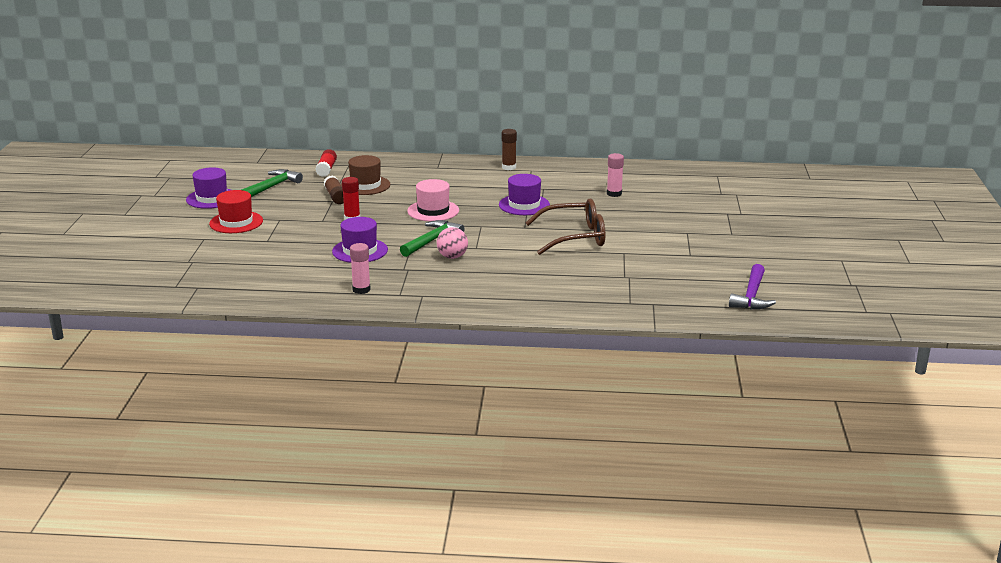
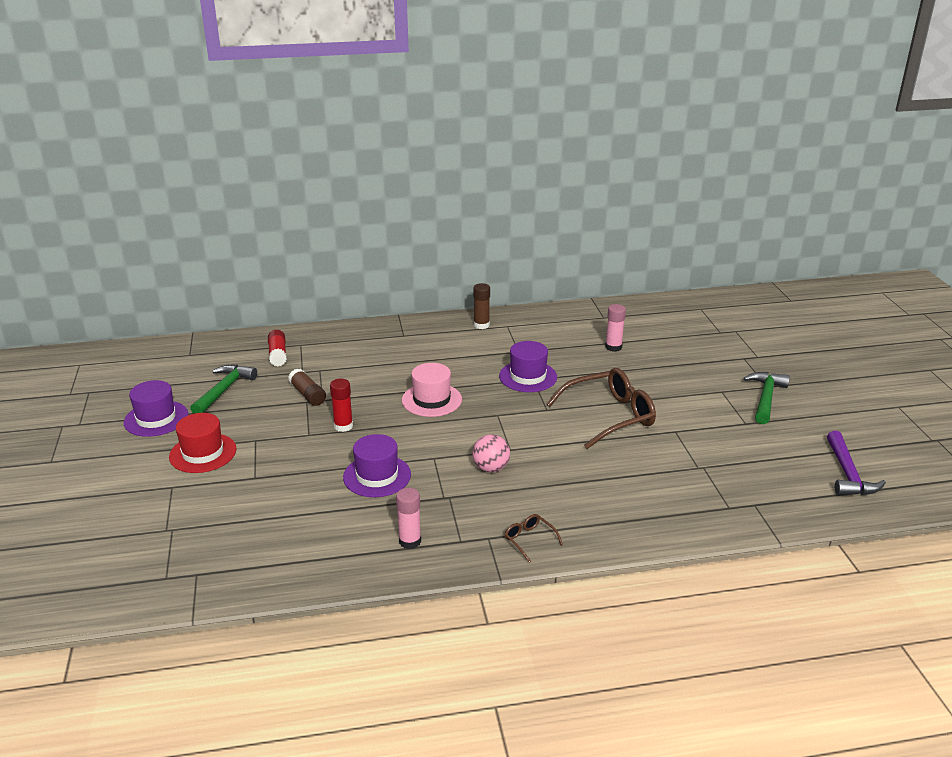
camera: 15 degrees left, 5 degrees up
(365, 185) = (335, 372): brown hat -> none
(432, 241) = (454, 446): green hammer -> green hammer (766, 398)
(453, 300) = (529, 540): none -> brown glasses

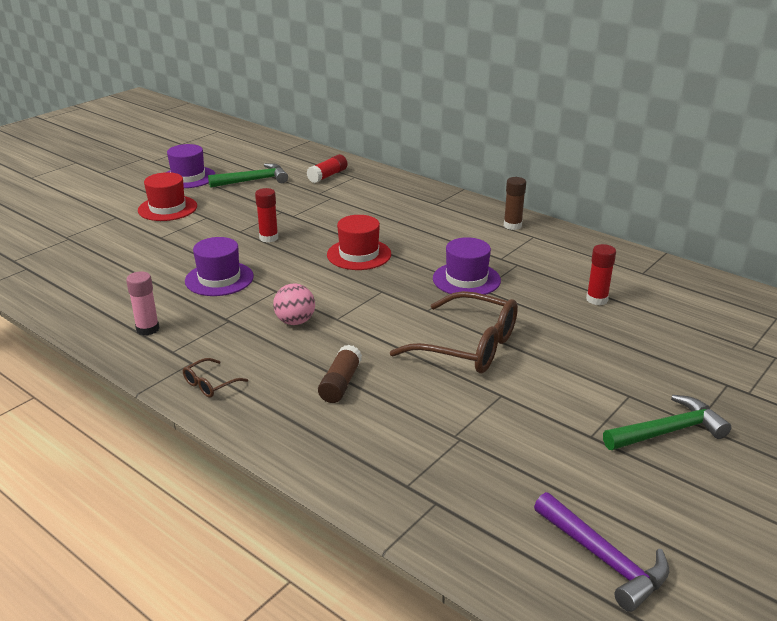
camera: 50 degrees right, 0 degrees up
(307, 394) = (291, 208): brown glue stick -> brown glue stick (340, 383)
(431, 400) = (359, 254): pink hat -> red hat
(529, 540) = (210, 384): brown glasses -> brown glasses turned 150 degrees counterclockwise
(613, 347) = (597, 299): pink glue stick -> red glue stick
(847, 474) = (603, 559): purple hammer -> purple hammer turned 90 degrees counterclockwise

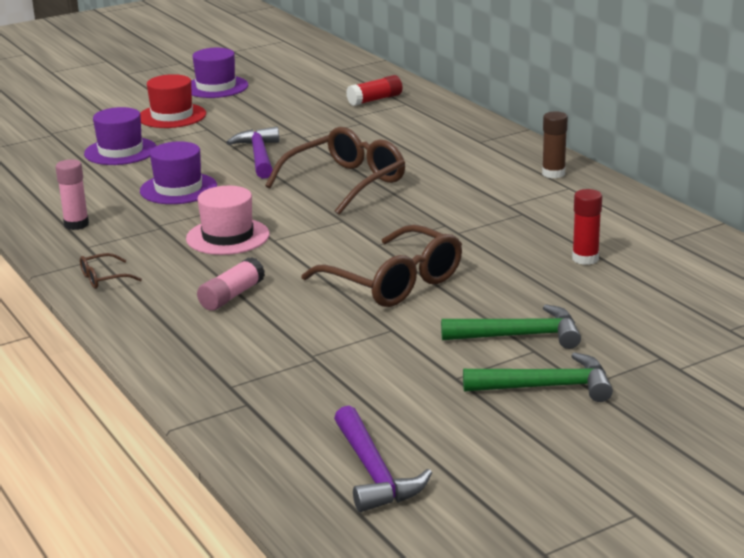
camera: 20 degrees right, 5 degrees down
(253, 180) = (285, 97): green hammer -> green hammer (519, 336)
(269, 238) = (259, 156): red glue stick -> purple hammer
(295, 321) = (227, 237): pink ball -> pink hat
(340, 383) = (232, 296): brown glue stick -> pink glue stick
(359, 254) = (346, 183): red hat -> brown glasses
(466, 279) = (448, 221): purple hat -> purple hat (120, 151)

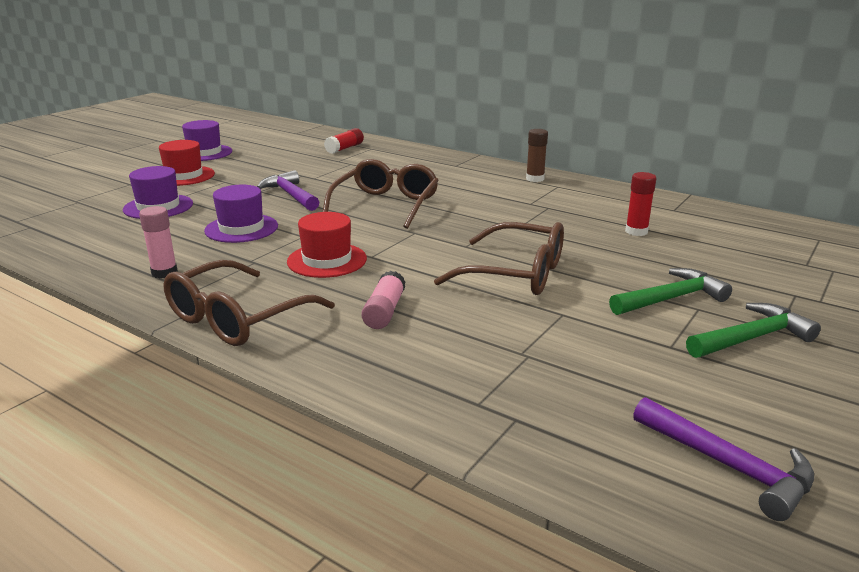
camera: 25 degrees left, 0 degrees up
(104, 278) = (237, 318): brown glasses -> brown glasses, size x2.29
(227, 237) = (327, 260): pink hat -> red hat

